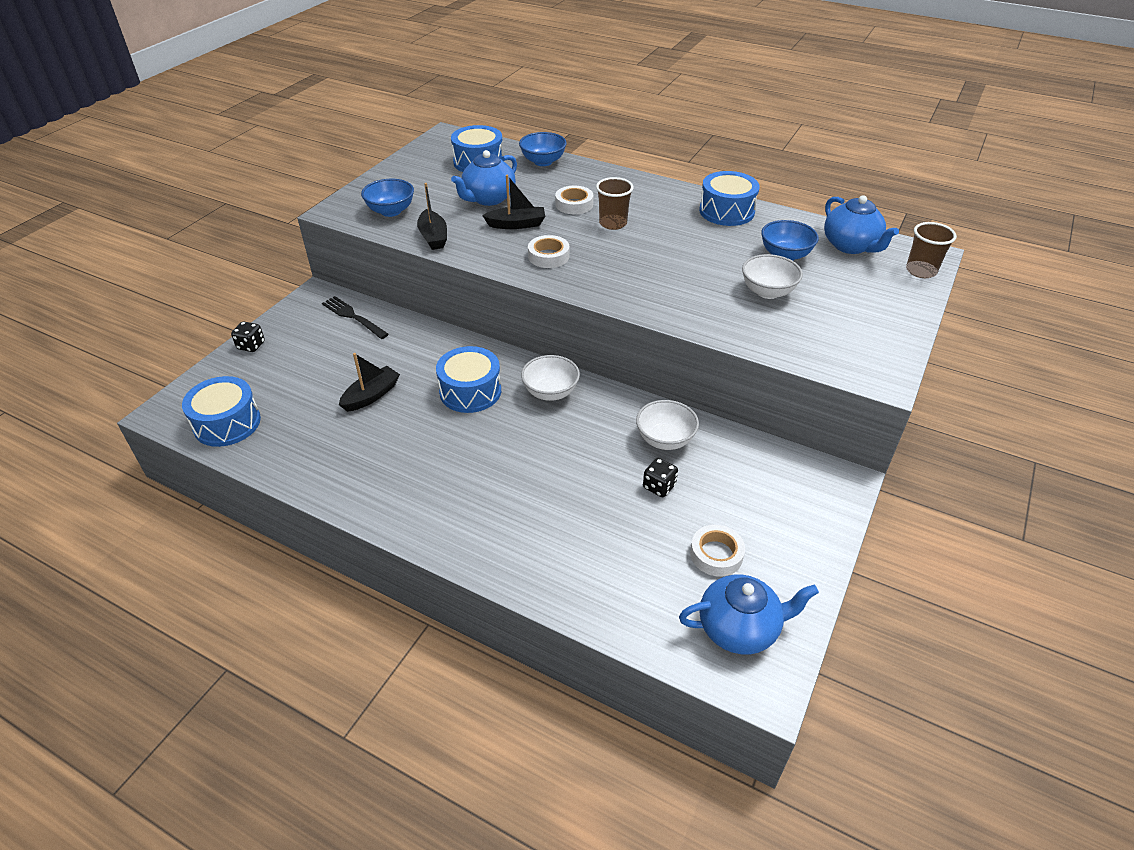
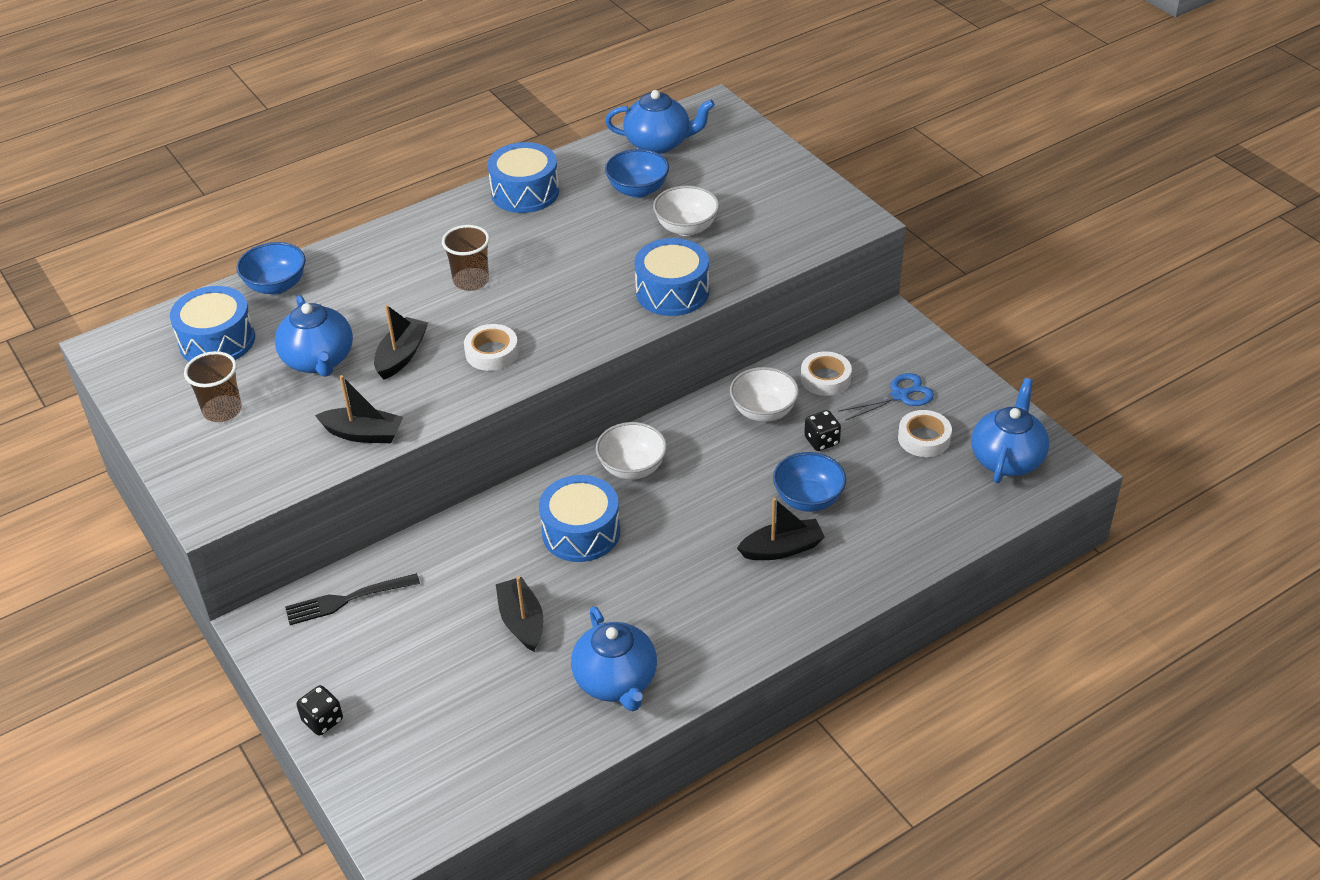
camera: 60 degrees left, 0 degrees up
(227, 423) = (469, 774): blue drum -> blue drum (672, 292)
(337, 462) = (616, 681): none -> blue teapot
(391, 211) = (263, 456): blue bowl -> blue bowl (808, 499)
(520, 505) = (782, 549): none -> black boat
(574, 204) = (402, 295): white tape -> white tape (825, 378)
(756, 518) = (899, 395): none -> blue scissors
(921, 271) = (732, 124): brown cup -> brown cup (222, 410)

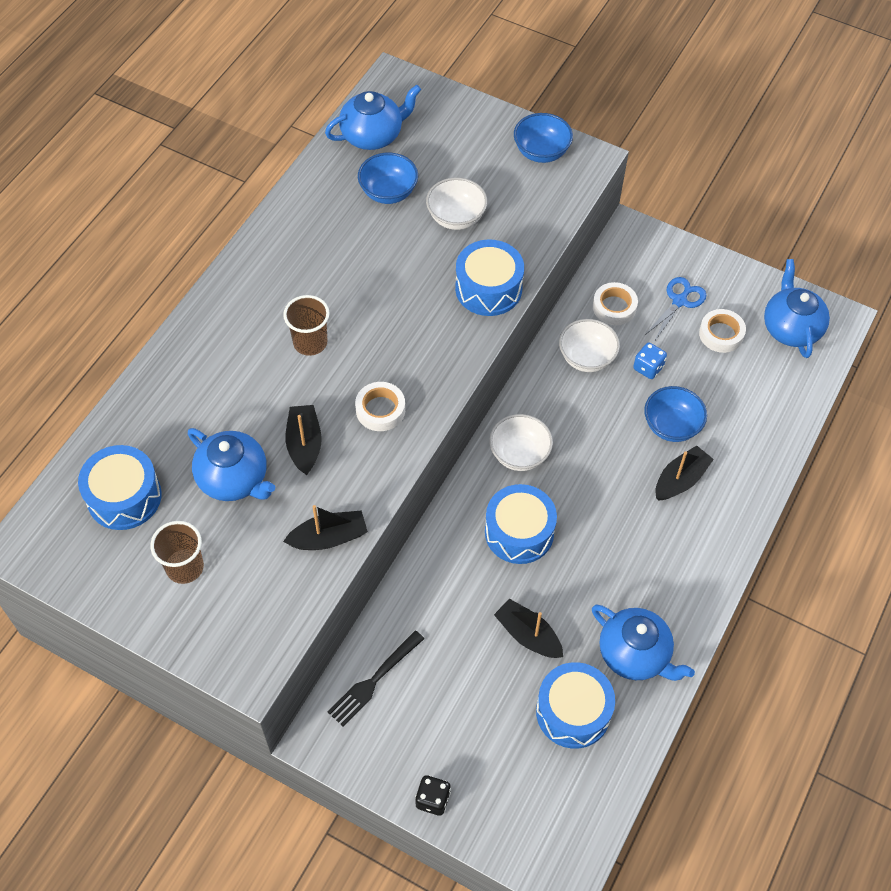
camera: 30 degrees left, 15 degrees up
(276, 286) = (135, 416): blue bowl -> blue bowl (541, 152)
(525, 192) = (291, 230): blue drum -> blue drum (573, 712)
(821, 441) = (648, 368): black dice -> blue dice

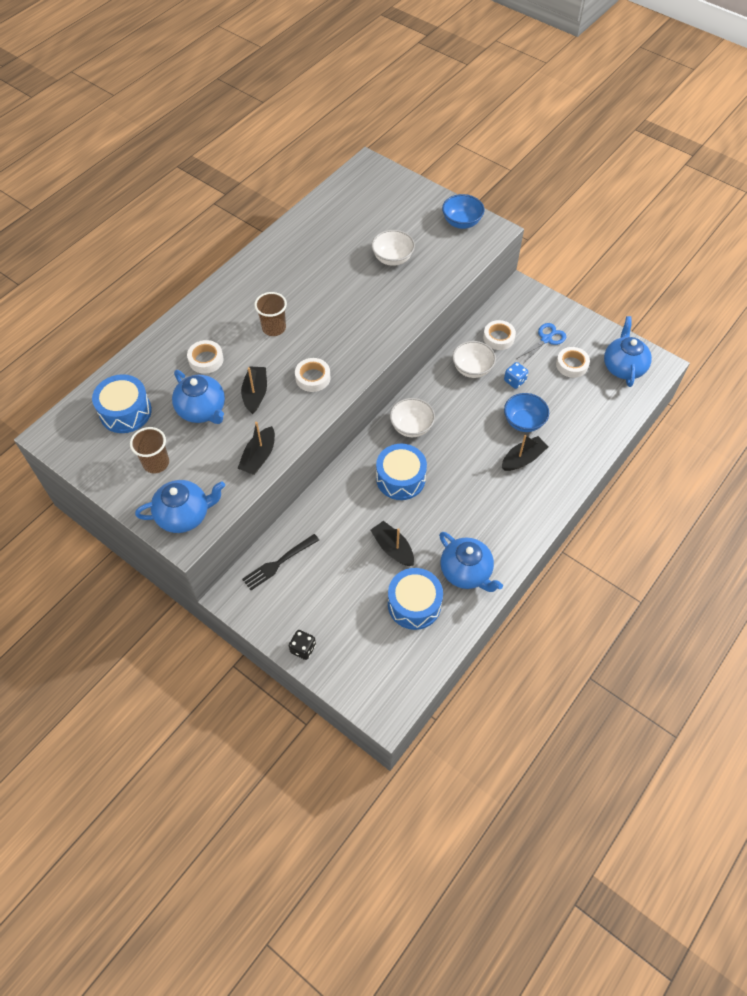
camera: 10 degrees right, 0 degrees up
(223, 403) = (206, 360): none -> white tape
(329, 538) = (259, 457): black boat -> black boat turned 120 degrees clockwise
(373, 136) = (346, 199): blue teapot -> blue teapot (184, 515)
(388, 192) = (349, 237): blue bowl -> none
(488, 288) = (405, 307): blue drum -> none

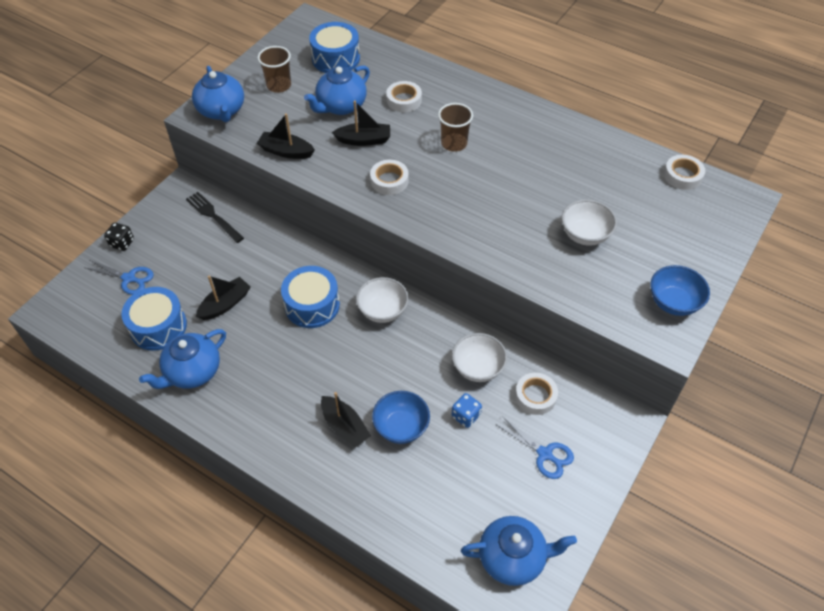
camera: 85 degrees right, 5 degrees down
(351, 637) = (129, 278): none -> blue scissors
(572, 365) = (505, 486): white tape -> white tape (682, 175)

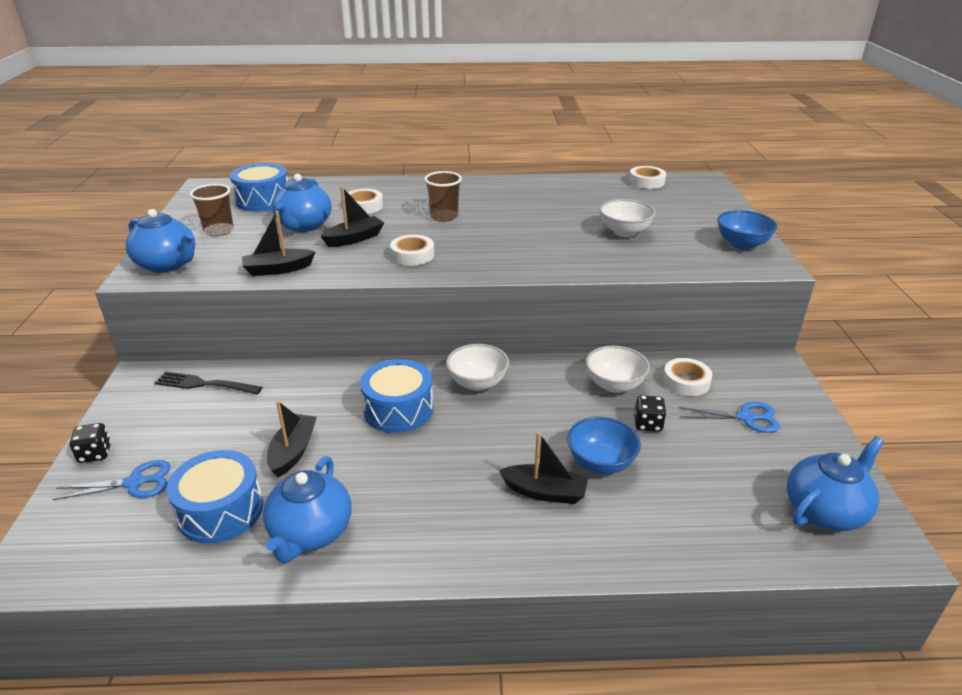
camera: 35 degrees left, 20 degrees down
(466, 416) = (648, 424): blue dice -> black dice

